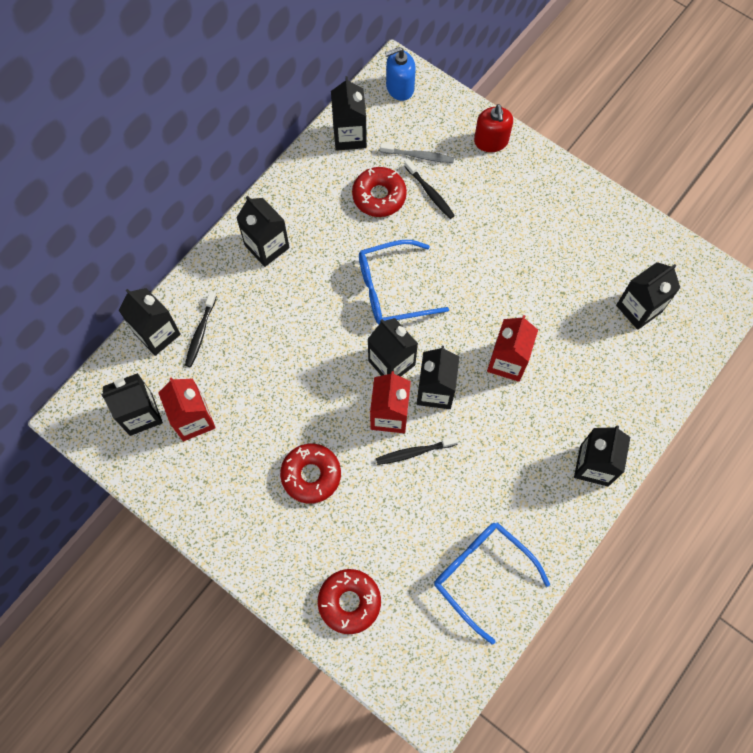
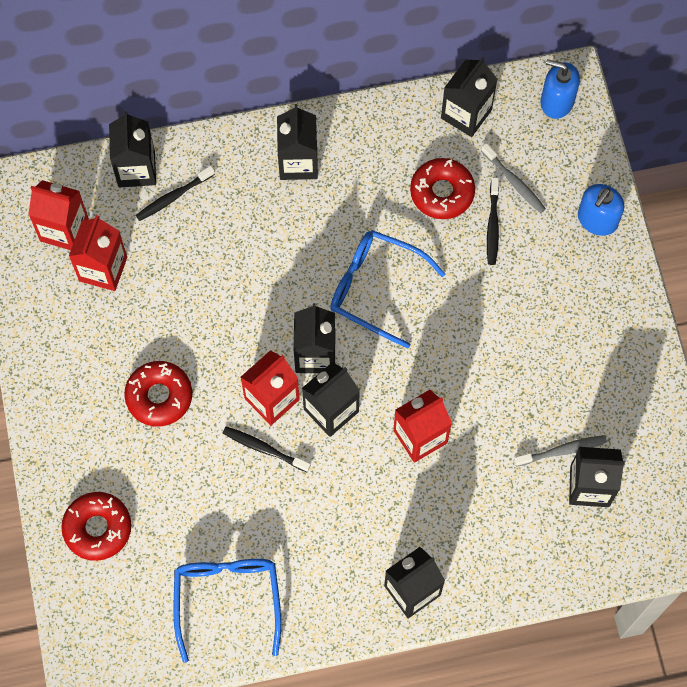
camera: 40 degrees right, 0 degrees up
(141, 414) = (64, 230): black carton -> red carton
(491, 141) = (597, 220): red soap dispenser -> blue soap dispenser
(602, 299) = (562, 450): none -> grey toothbrush

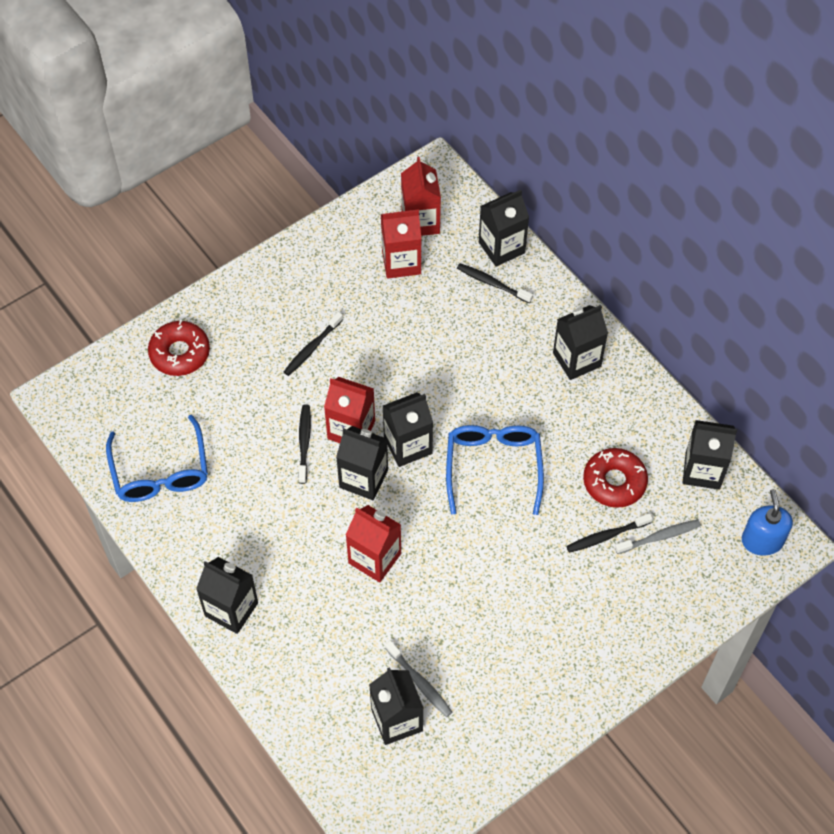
camera: 65 degrees right, 10 degrees down
(159, 396) = (312, 348): red donut -> black toothbrush
(227, 600) = (160, 471): blue glasses -> blue glasses turned 105 degrees clockwise
(514, 182) = (659, 537): grey toothbrush -> grey toothbrush turned 135 degrees counterclockwise
(597, 220) = (663, 622): blue soap dispenser -> none

